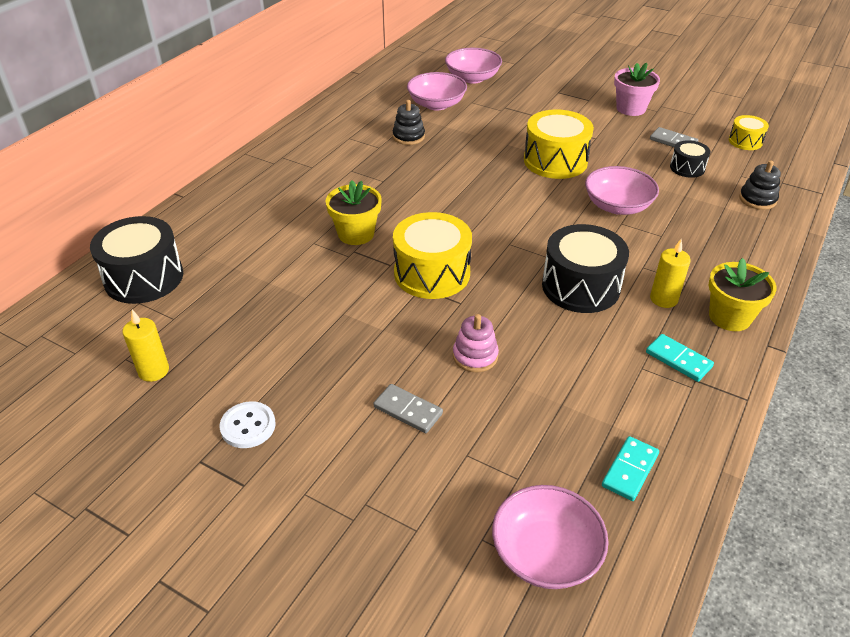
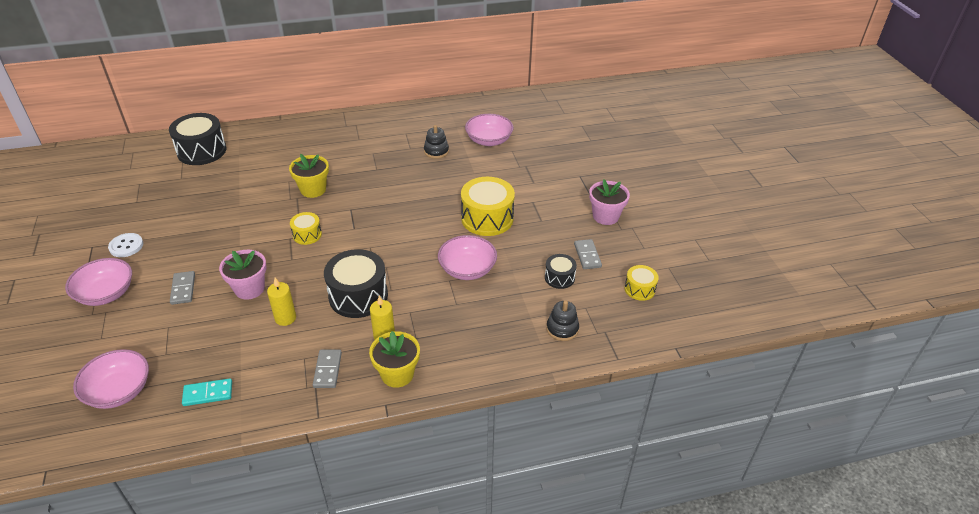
camera: 45 degrees right, 0 degrees up
(153, 371) = (138, 196): yellow candle -> yellow candle (285, 318)
(432, 273) = (307, 235): yellow drum -> yellow drum, size x0.53
(472, 78) = (543, 135): pink bowl -> pink bowl (106, 293)
(475, 356) = (249, 289): pink stacking toy -> pink flower pot
(678, 360) = (327, 370): turquoise domino -> grey domino

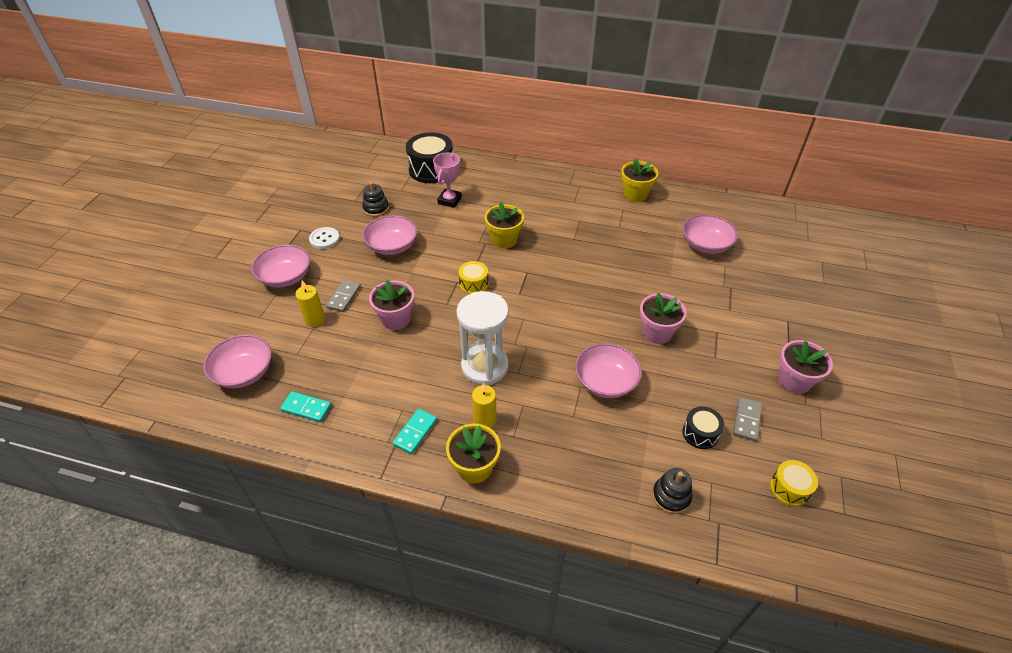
camera: 30 degrees right, 5 degrees up
(205, 229) = (392, 246): none -> pink bowl
(238, 172) = (449, 200): none -> pink trophy
(285, 318) = (409, 362): yellow candle -> yellow candle (315, 319)
(327, 370) = (415, 432): grey domino -> turquoise domino
(358, 296) = (484, 366): black drum -> white hourglass
(409, 118) = (635, 194): none -> yellow flower pot
(436, 151) = (643, 239): black stacking toy -> black stacking toy (376, 209)
(487, 218) = (657, 332): yellow drum -> pink flower pot

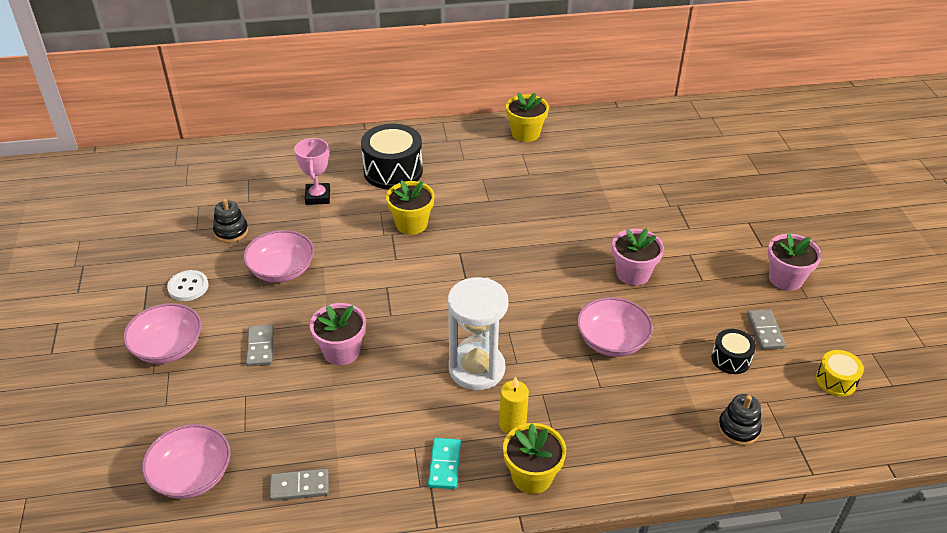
camera: 25 degrees left, 5 degrees down
(306, 408) = (299, 486): turquoise domino -> grey domino
(315, 319) = (241, 384): yellow candle -> none
(431, 170) = (271, 166): black drum -> black drum (393, 171)
(474, 284) = (408, 284): yellow drum -> none
(705, 245) = (628, 168): pink bowl -> none

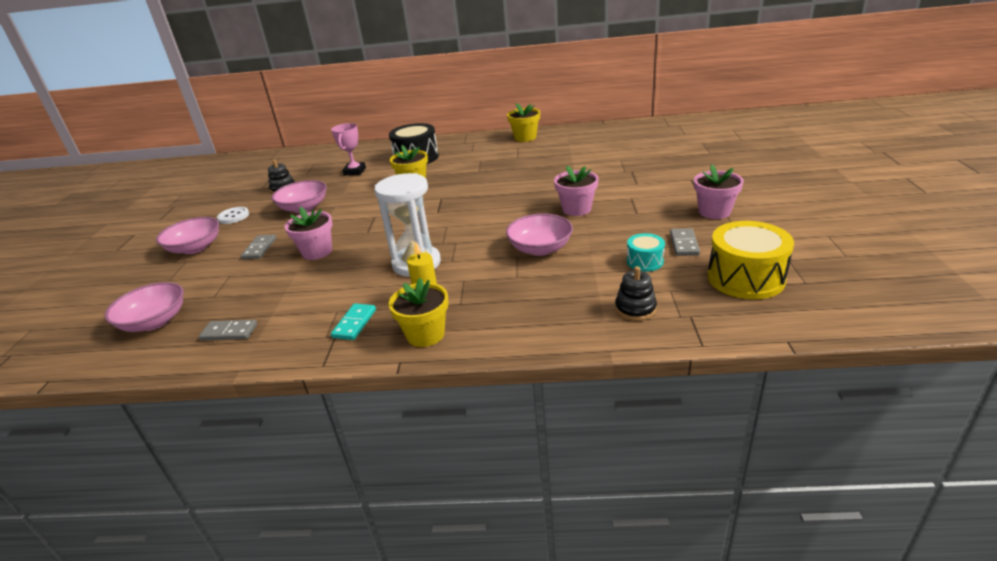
camera: 15 degrees right, 10 degrees down
(731, 359) = (645, 261): black drum -> turquoise drum
(836, 381) = (745, 278): yellow drum -> yellow drum, size x1.88

